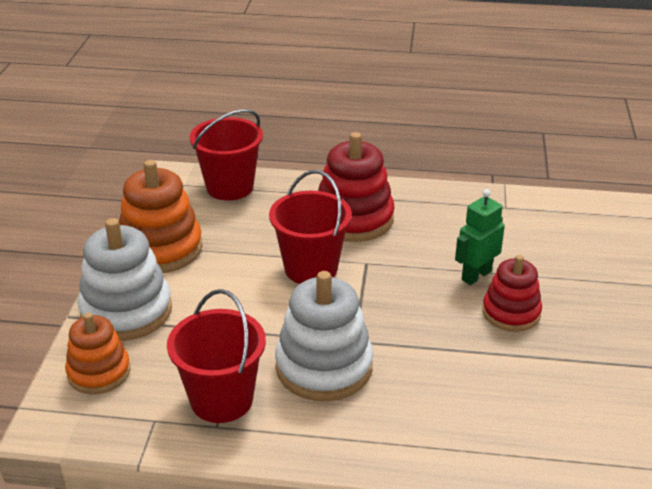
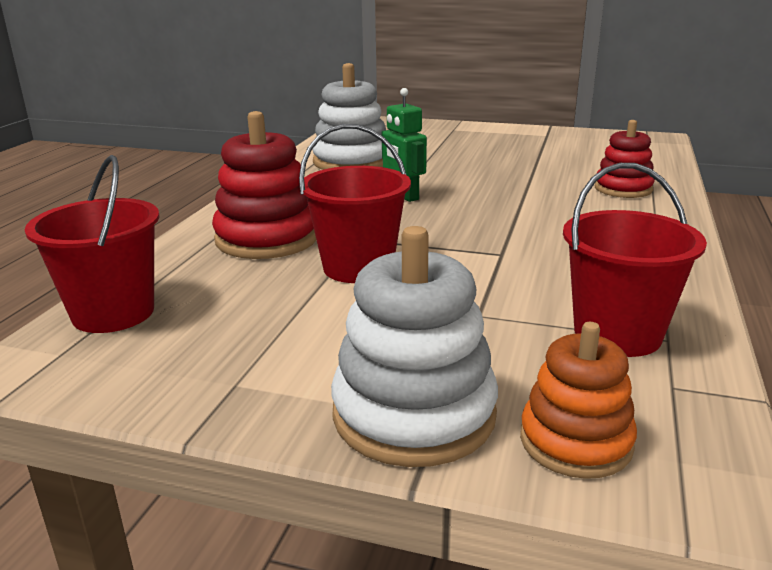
camera: 80 degrees left, 10 degrees down
(160, 249) = (246, 378): orange stacking toy -> none
(324, 367) = (548, 271): white stacking toy -> white stacking toy (351, 162)
(511, 313) = (465, 190): red stacking toy -> red stacking toy (623, 189)

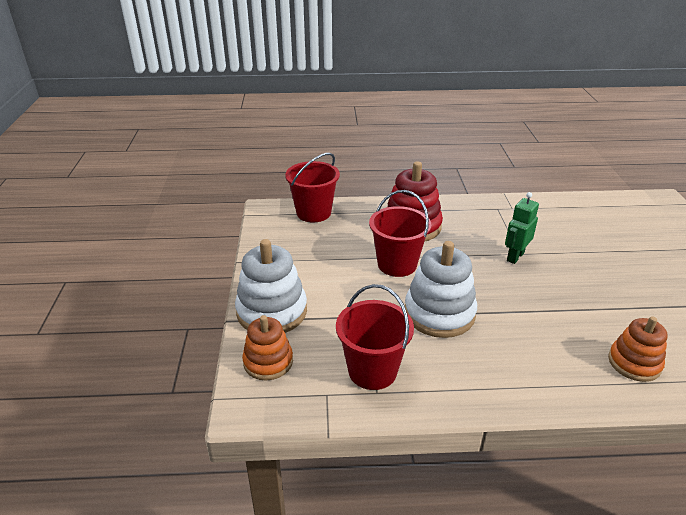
camera: 70 degrees right, 10 degrees up
(351, 162) = (560, 221): white stacking toy -> white stacking toy (439, 313)
(623, 189) = (634, 363): red stacking toy -> orange stacking toy

